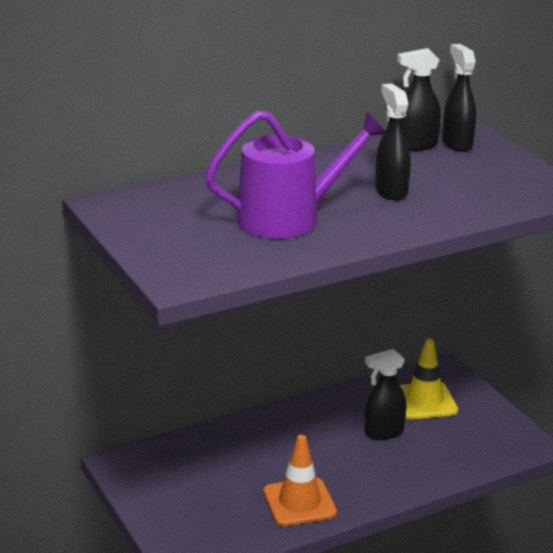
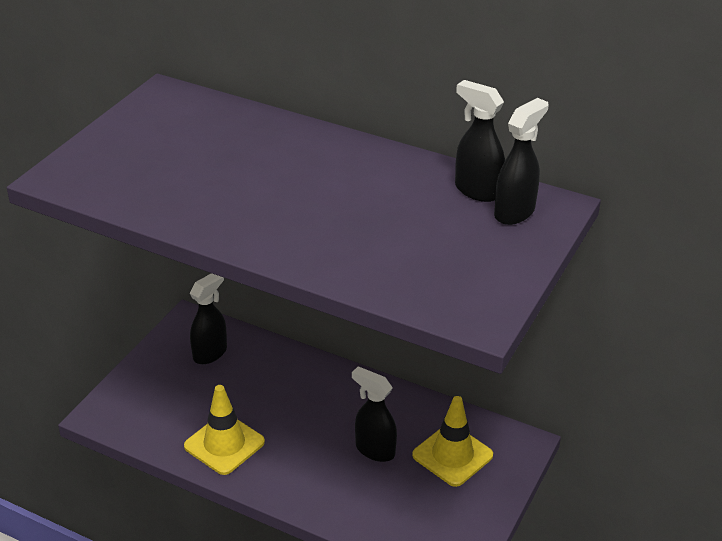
camera: 55 degrees right, 10 degrees up
(288, 218) = (228, 183): purple watering can -> none
(299, 502) = (224, 444): orange traffic cone -> yellow traffic cone
(391, 191) = (350, 214): black spray bottle -> black spray bottle (210, 353)

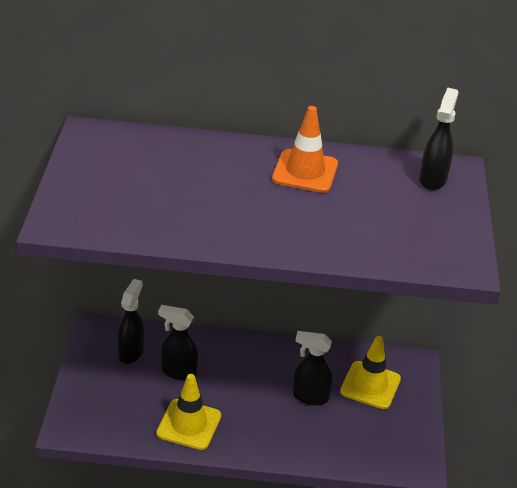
camera: 25 degrees left, 0 degrees up
(366, 175) = (305, 172): none -> orange traffic cone
(477, 191) = (394, 168): black spray bottle -> black spray bottle (178, 372)

